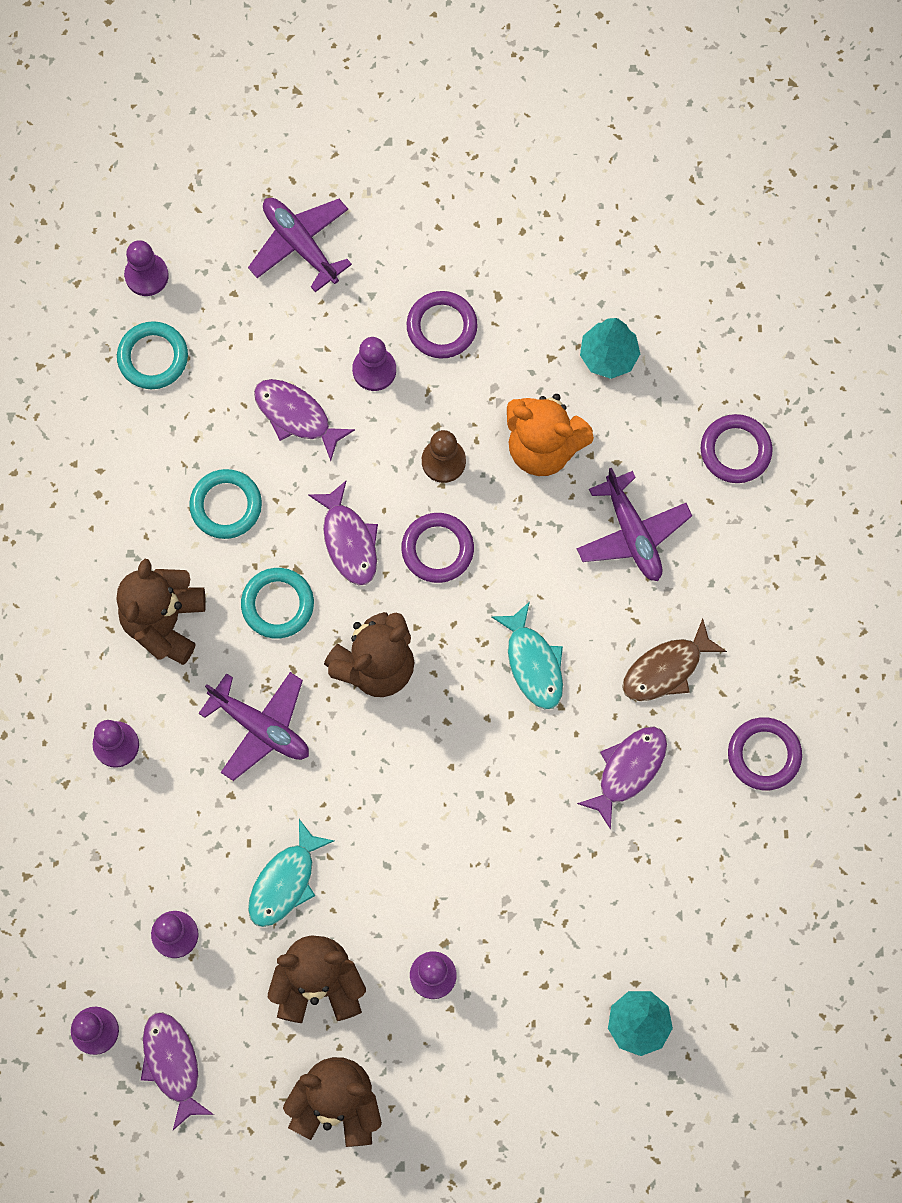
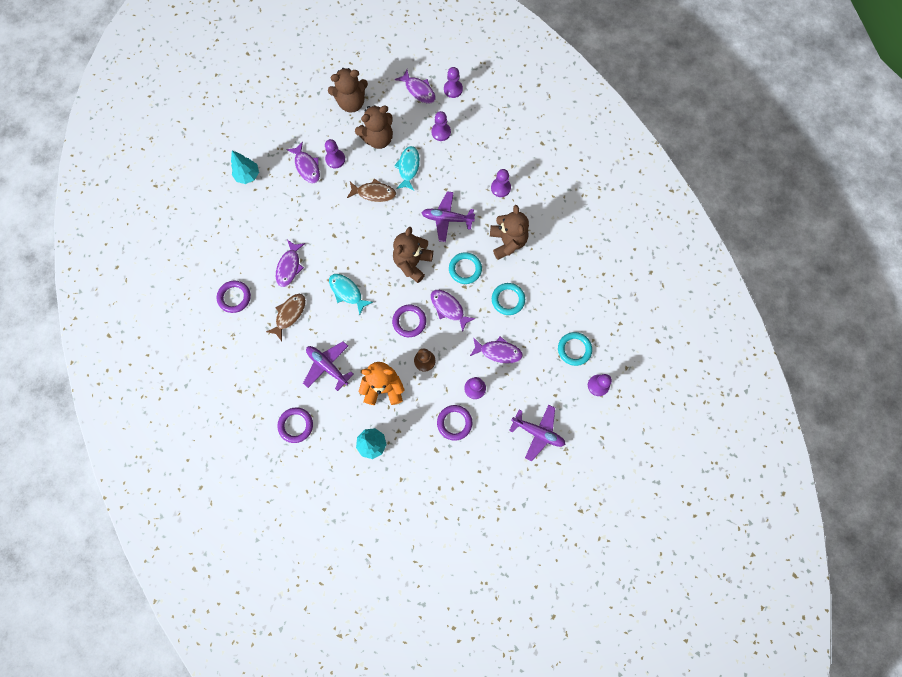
camera: 155 degrees right, 0 degrees up
(385, 855) = (374, 193): none -> brown fish
(502, 986) = (307, 167): none -> purple fish

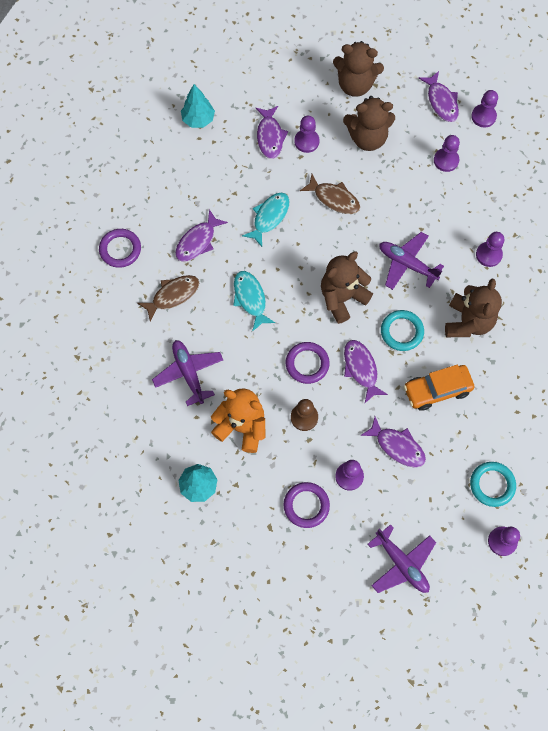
camera: 25 degrees right, 5 degrees down
(296, 425) = (122, 424): purple ring -> none
(408, 167) = (388, 186): turquoise fish -> turquoise fish (269, 217)
(508, 300) = (437, 390): turquoise ring -> orange car

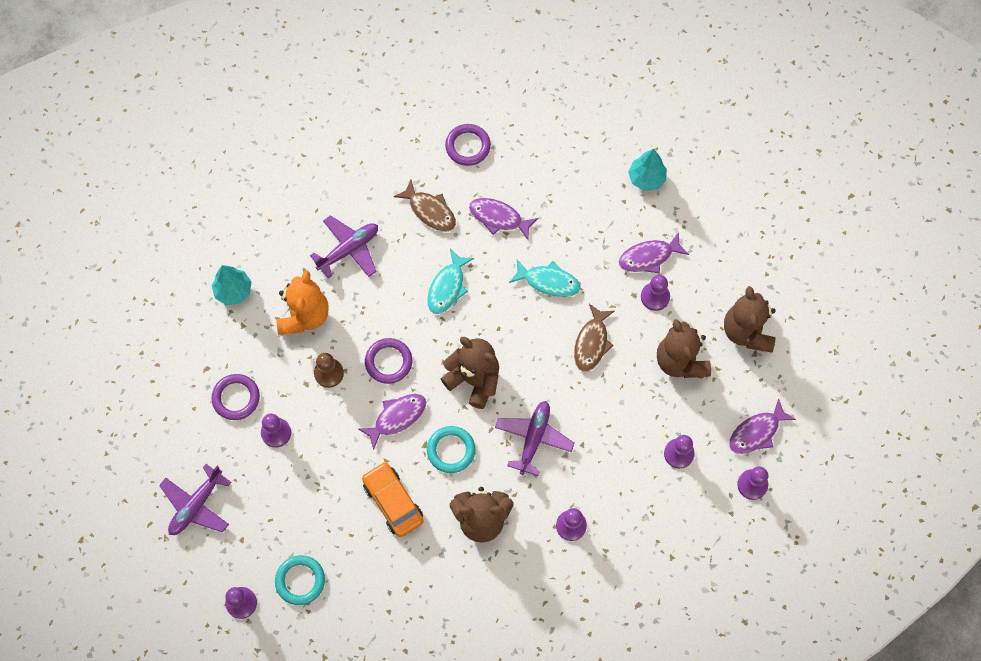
camera: 75 degrees right, 0 degrees up
(250, 298) = (447, 287): turquoise fish -> turquoise fish turned 150 degrees clockwise
(397, 446) = (320, 474): purple fish -> none

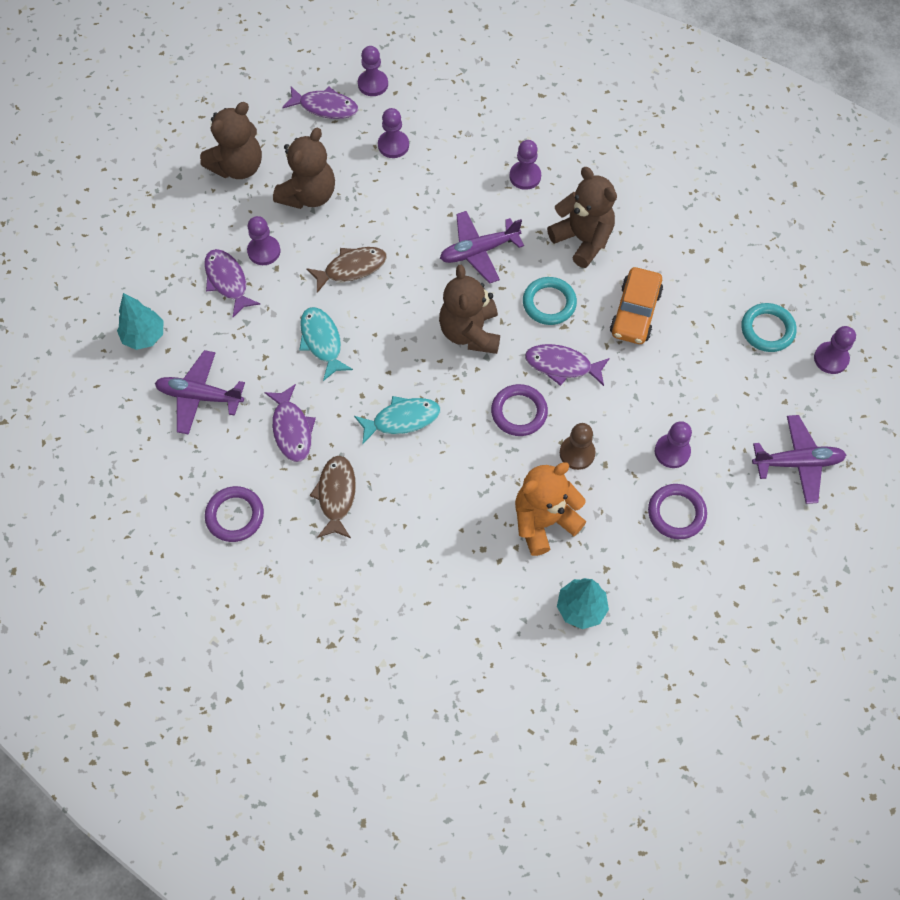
camera: 130 degrees left, 5 degrees down
(349, 250) = (442, 536): purple plane -> purple plane (200, 396)
(649, 257) = (227, 281): purple fish -> purple fish turned 150 degrees counterclockwise

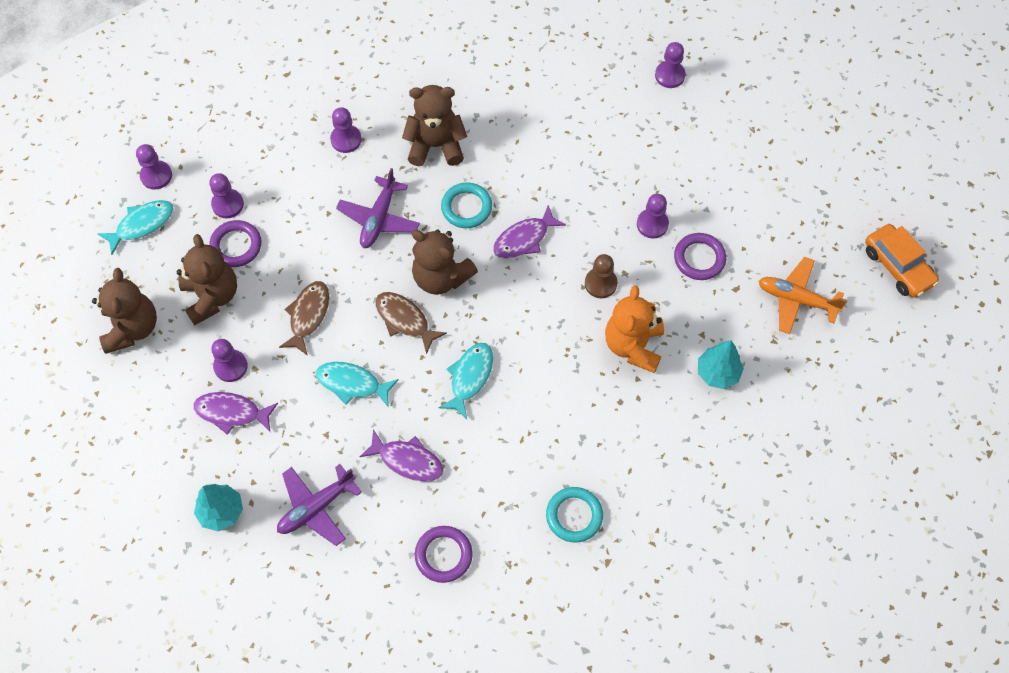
camera: 50 degrees left, 0 degrees up
(325, 107) = (142, 225): purple fish -> turquoise fish
(336, 495) = (491, 469): brown fish -> brown fish (404, 320)
(519, 412) = (535, 295): purple ring -> purple ring (236, 246)
(635, 312) = (526, 160): orange car -> orange car (898, 266)
(715, 623) = (796, 299): none -> orange plane
(767, 330) = (614, 93): turquoise ring -> turquoise ring (574, 516)
(797, 462) = (726, 157): purple plane -> none

